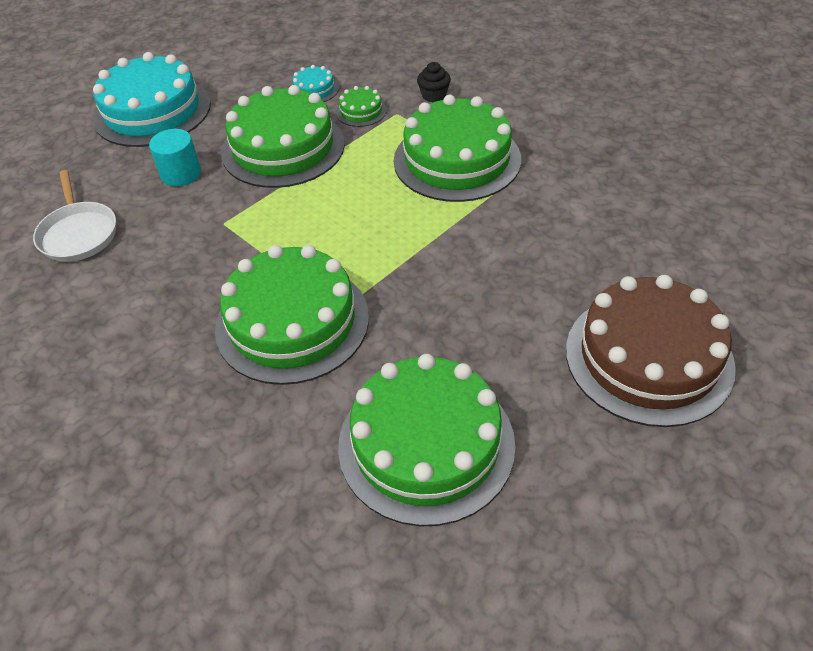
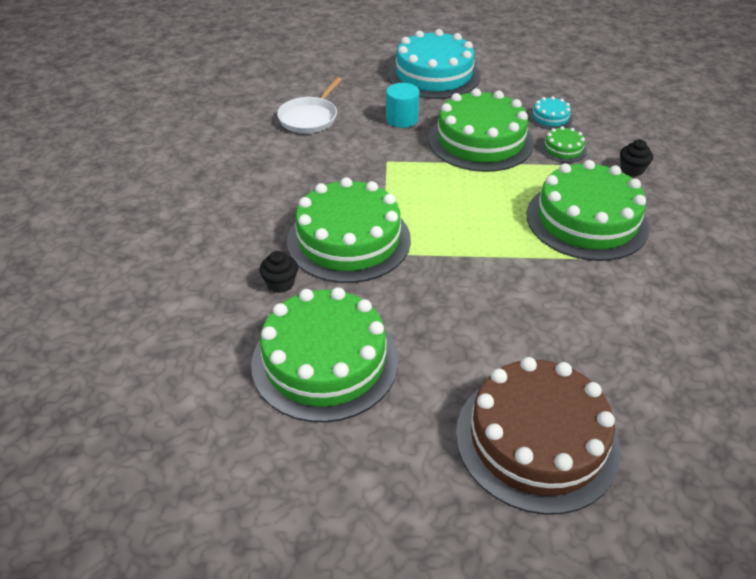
camera: 45 degrees right, 5 degrees down
(287, 413) = (280, 283): none -> black cupcake

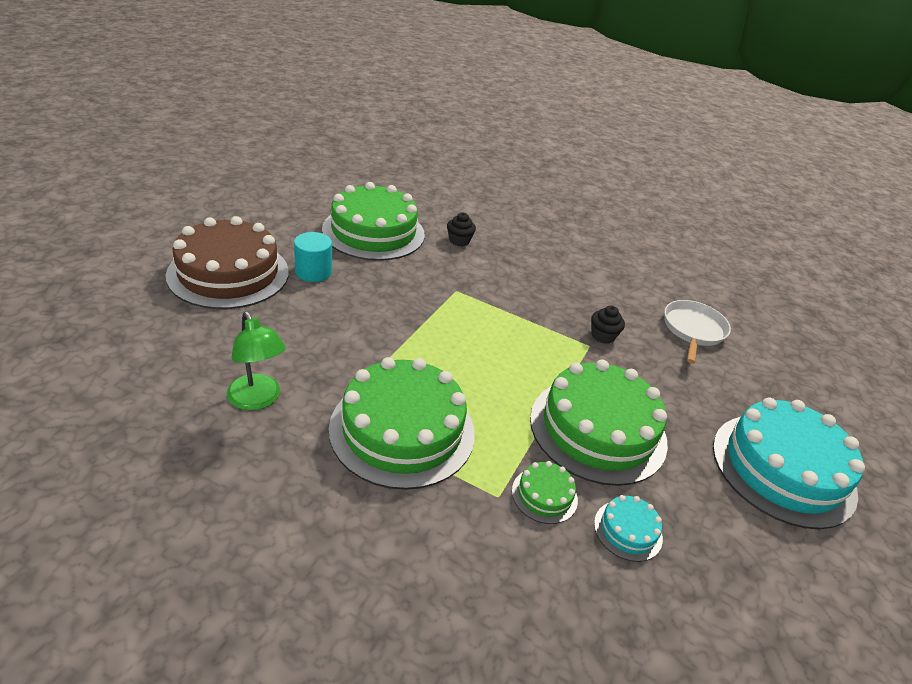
camera: 110 degrees right, 5 degrees down
(309, 118) = (693, 330): white pan -> white pan turned 60 degrees clockwise
(348, 240) = (485, 282): green cake -> none
(402, 119) = (670, 389): turquoise cylinder -> turquoise cylinder (313, 272)
(632, 170) = (461, 538): black cupcake -> black cupcake (602, 336)
(655, 305) = (258, 400): none -> green lamp

